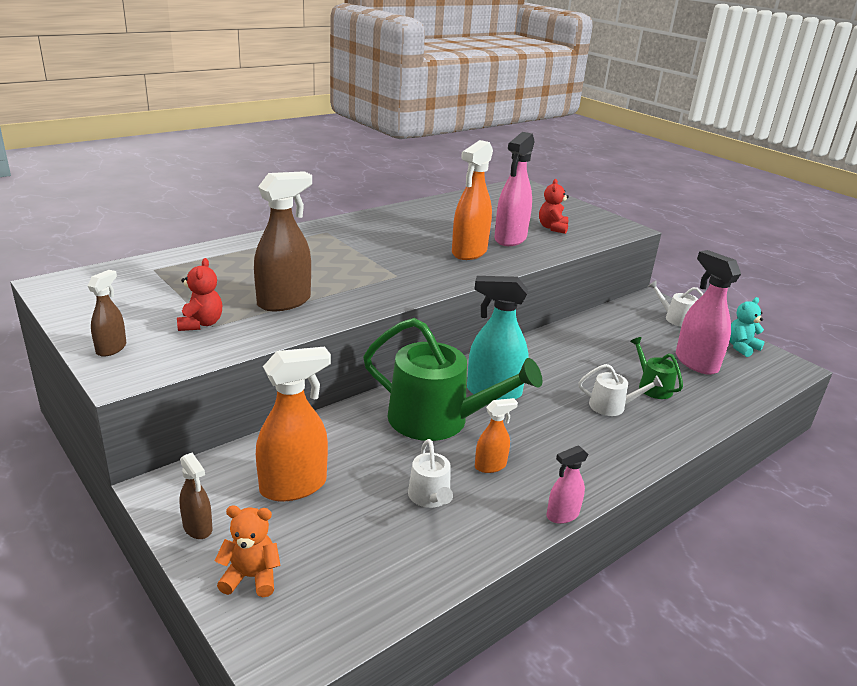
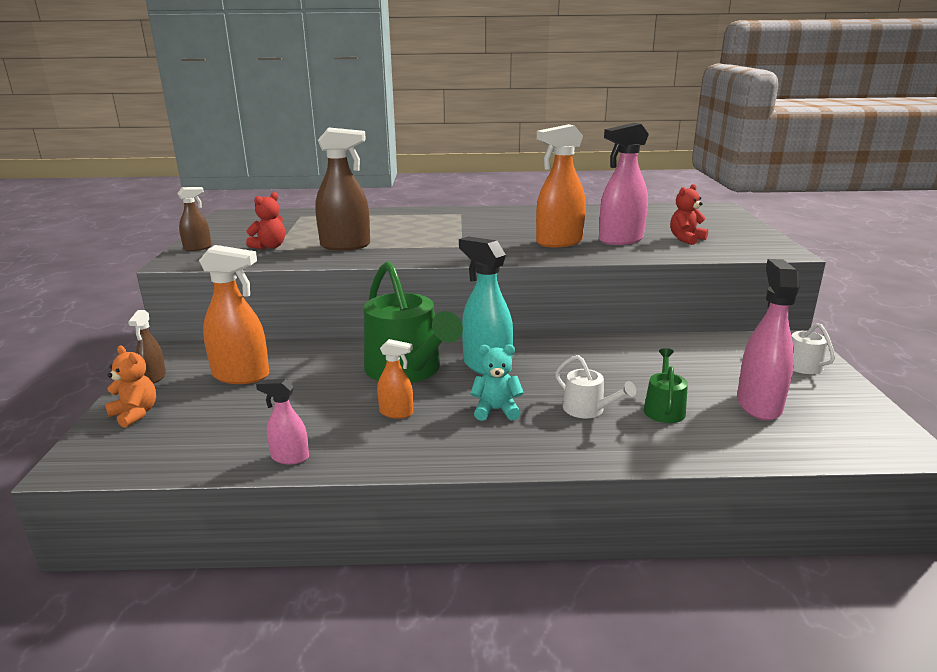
camera: 40 degrees right, 5 degrees down
(430, 497) = (316, 415): white watering can -> none
(562, 515) = (397, 468): pink spray bottle -> pink spray bottle (290, 457)
(741, 347) = (853, 409): turquoise teddy bear -> turquoise teddy bear (496, 410)

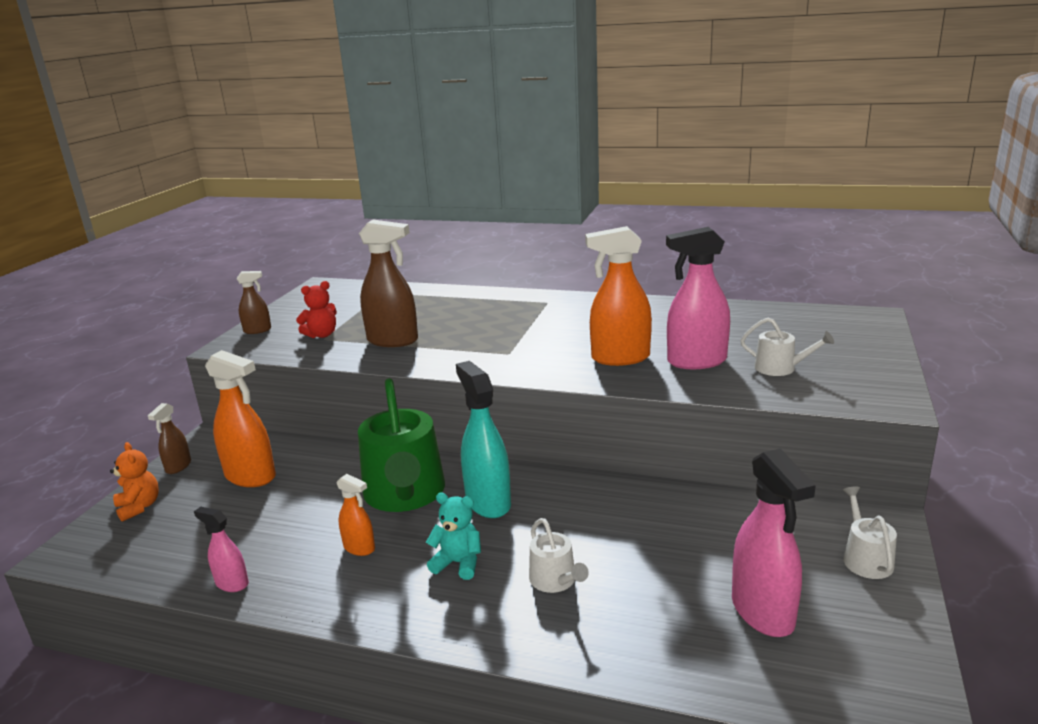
camera: 20 degrees right, 0 degrees up
(664, 408) = (642, 595): green watering can -> none
(686, 239) = (780, 368): red teddy bear -> white watering can
(758, 405) = (763, 612): pink spray bottle -> pink spray bottle turned 135 degrees clockwise

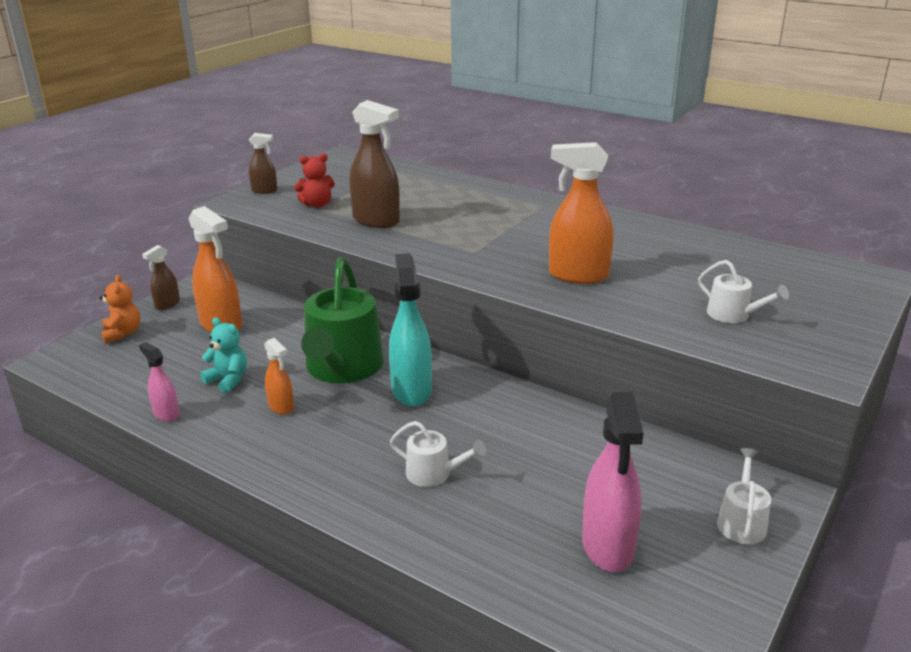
camera: 15 degrees right, 5 degrees up
(458, 563) = (357, 439): turquoise teddy bear -> turquoise teddy bear (228, 380)
(555, 580) = (433, 473): white watering can -> white watering can turned 60 degrees counterclockwise
(696, 361) = (651, 292): pink spray bottle -> none

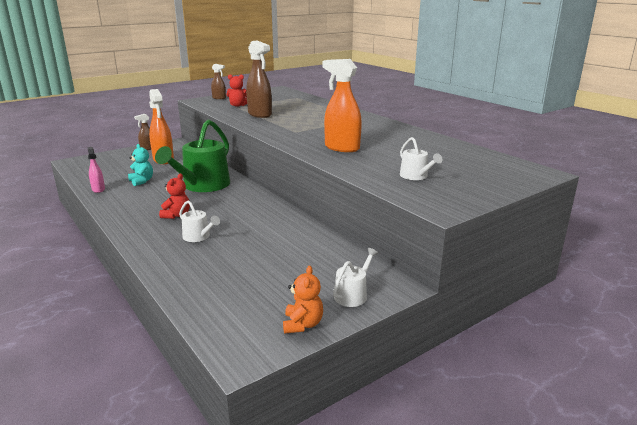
camera: 20 degrees right, 5 degrees down
(122, 333) = (115, 156): orange teddy bear -> orange teddy bear (302, 324)
(281, 407) = (154, 196): orange spray bottle -> none
(358, 439) = (177, 215): none -> red teddy bear
(411, 390) = (227, 200): turquoise spray bottle -> none
(608, 546) = (257, 288): pink spray bottle -> none

